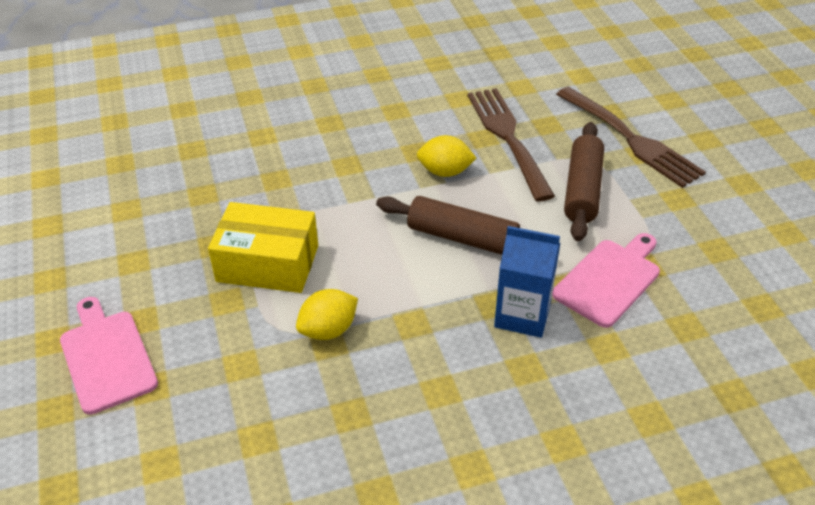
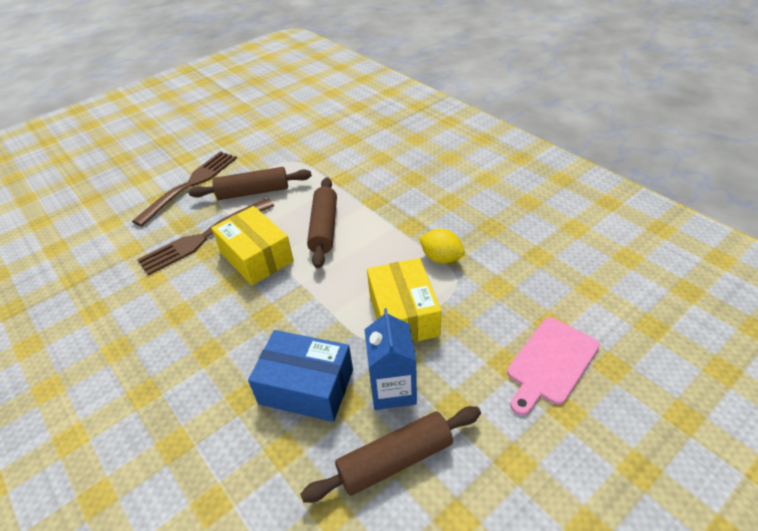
camera: 110 degrees left, 0 degrees up
(124, 207) = (395, 460): none -> brown rolling pin
(240, 173) = (306, 386): none -> blue box
(445, 172) = (256, 257): yellow lemon -> yellow box
(522, 315) = (376, 188): blue carton -> blue carton (392, 389)
(609, 280) = (331, 166): pink cutting board -> none

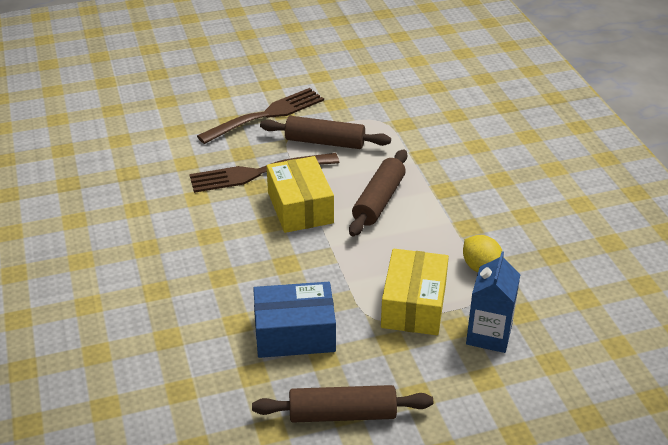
camera: 20 degrees right, 5 degrees down
(306, 386) = (294, 333): blue box -> blue box turned 45 degrees counterclockwise
(392, 389) = (369, 362): blue carton -> blue carton (489, 335)
(550, 363) = (529, 393): pink cutting board -> none

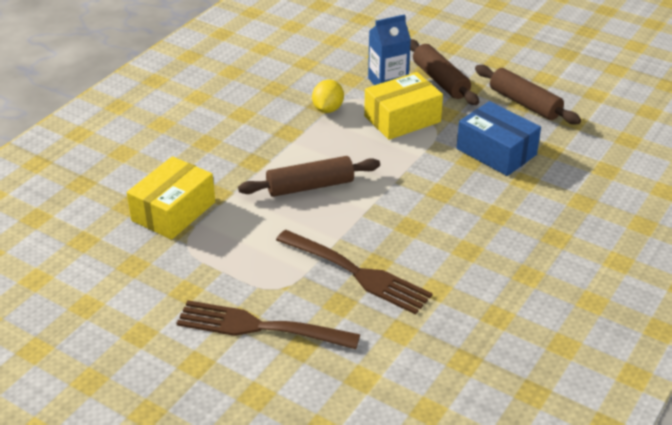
camera: 130 degrees left, 0 degrees up
(300, 207) = (371, 222): yellow box -> yellow box (173, 211)
(325, 142) = (262, 260): brown rolling pin -> brown rolling pin (440, 80)

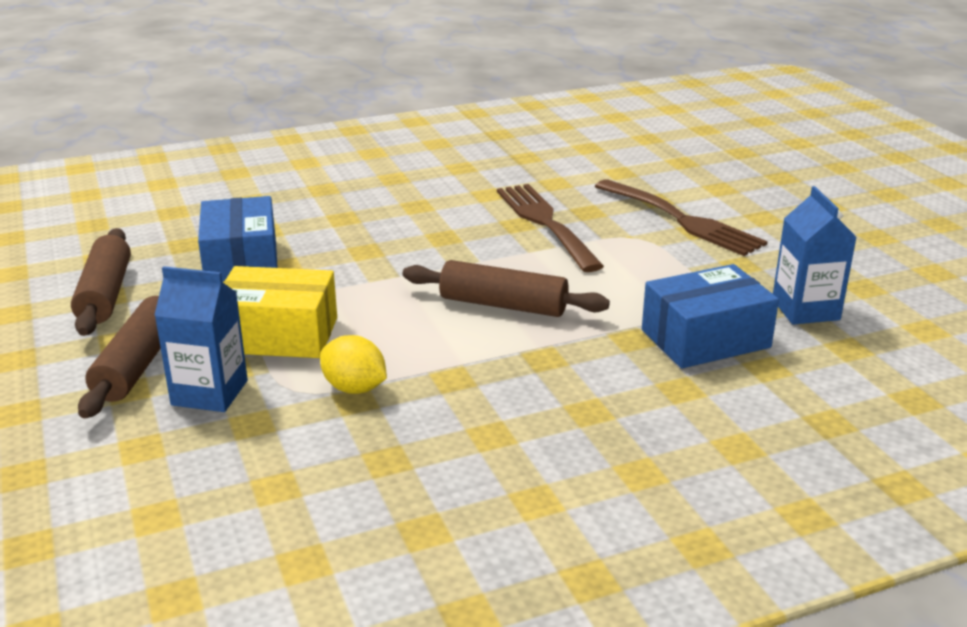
camera: 145 degrees left, 10 degrees down
(121, 263) = (805, 310): none -> blue carton
(173, 211) = (705, 338): yellow box -> blue box
(327, 109) = (354, 388): yellow lemon -> yellow lemon turned 75 degrees clockwise

